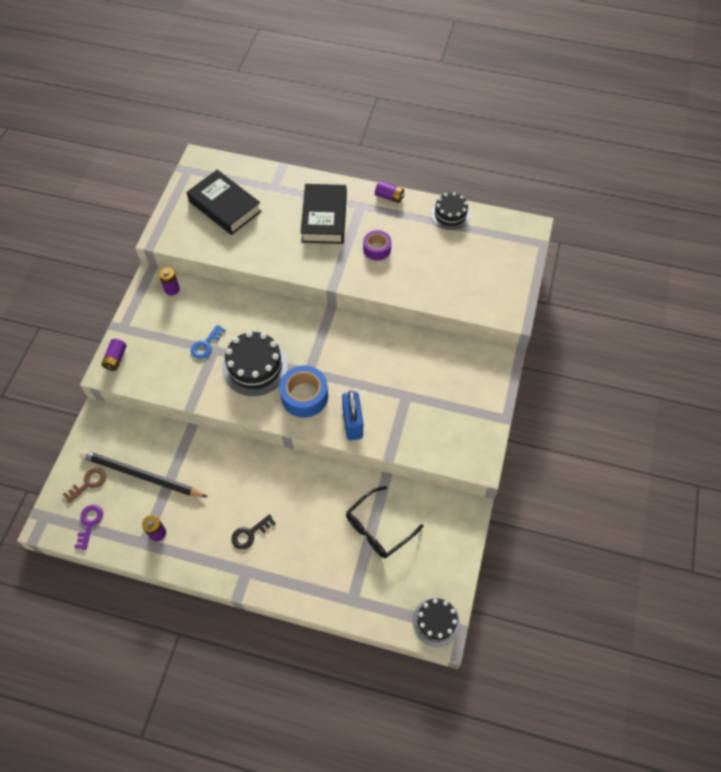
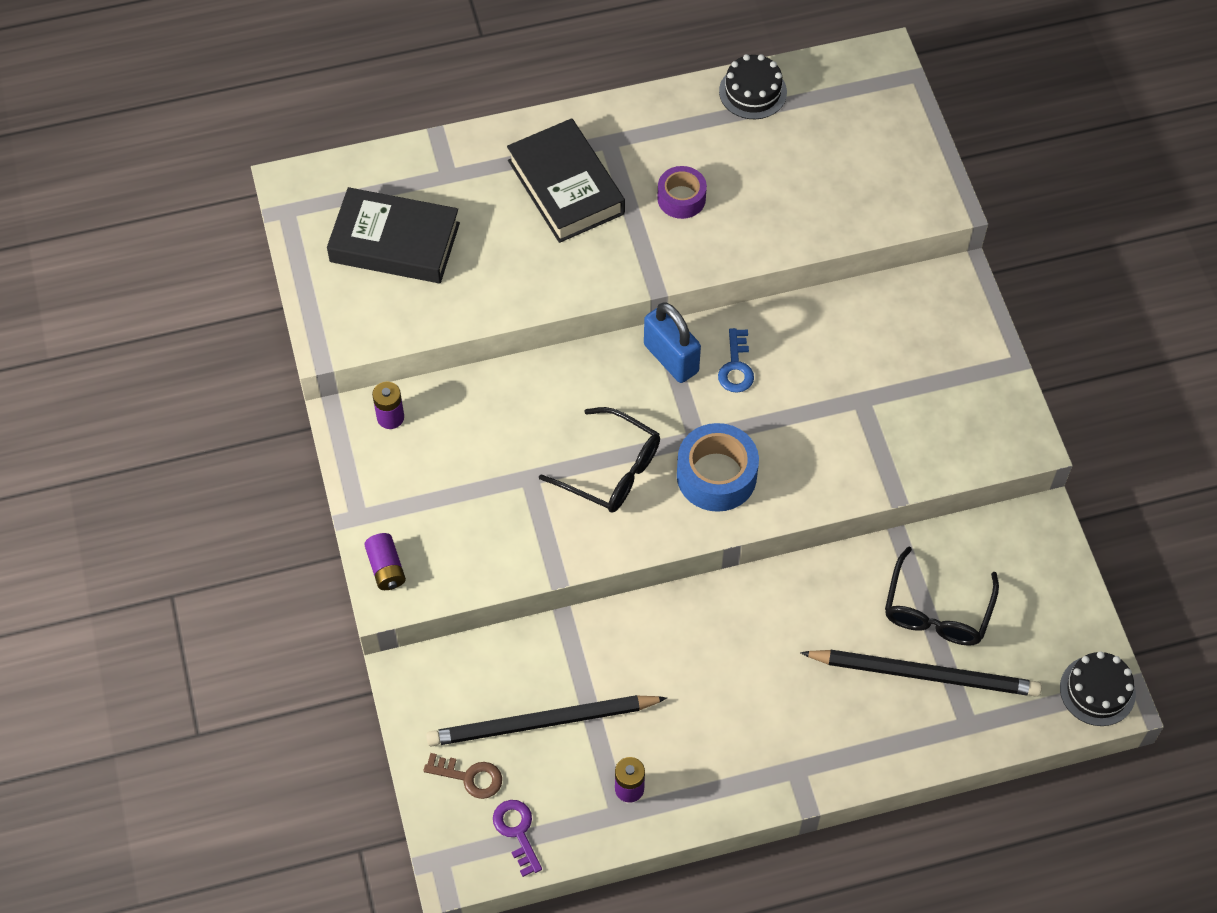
camera: 30 degrees left, 0 degrees up
(88, 483) = (469, 777): brown key -> brown key turned 90 degrees clockwise
(206, 345) = (511, 475): blue key -> blue key (736, 367)
(250, 534) = (763, 716): black key -> none
(255, 367) = (611, 470): black cake -> black glasses
(348, 559) = (925, 674): none -> black pencil
(352, 423) = (813, 478): blue padlock -> blue padlock (671, 358)
(389, 197) = (641, 106): purple battery -> none

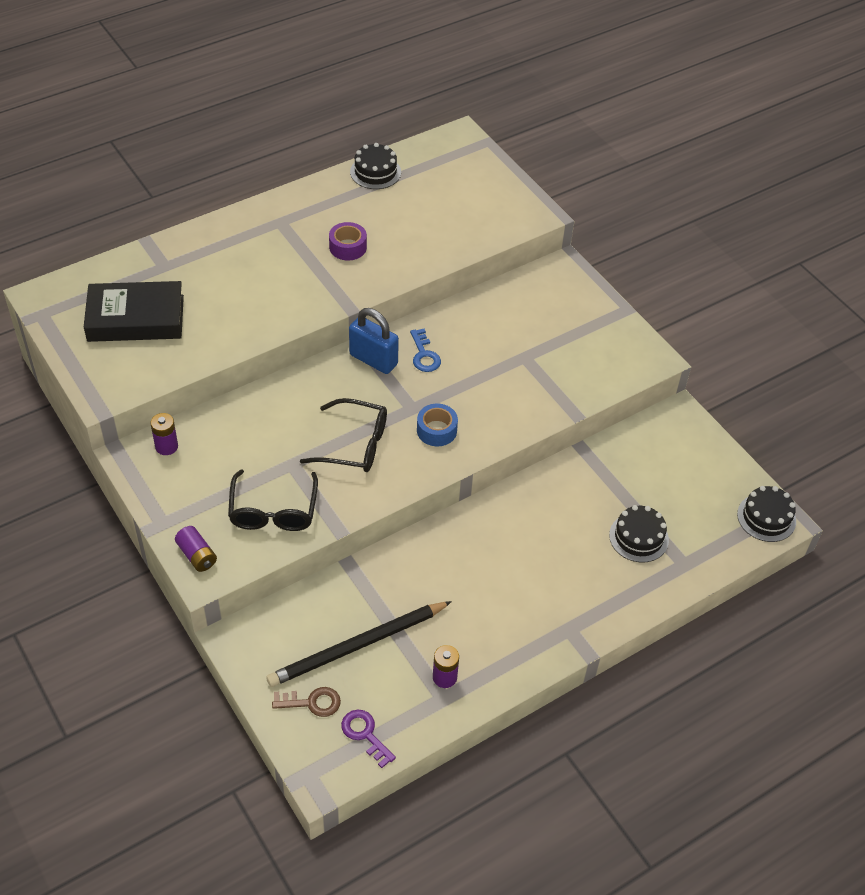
camera: 20 degrees left, 10 degrees down
(566, 187) = (258, 256): black book -> none
(716, 475) = (436, 430): blue tape -> blue tape, size x0.63
(925, 674) = (638, 537): black pencil -> black cake
(937, 610) = (629, 491): black glasses -> black glasses (273, 511)

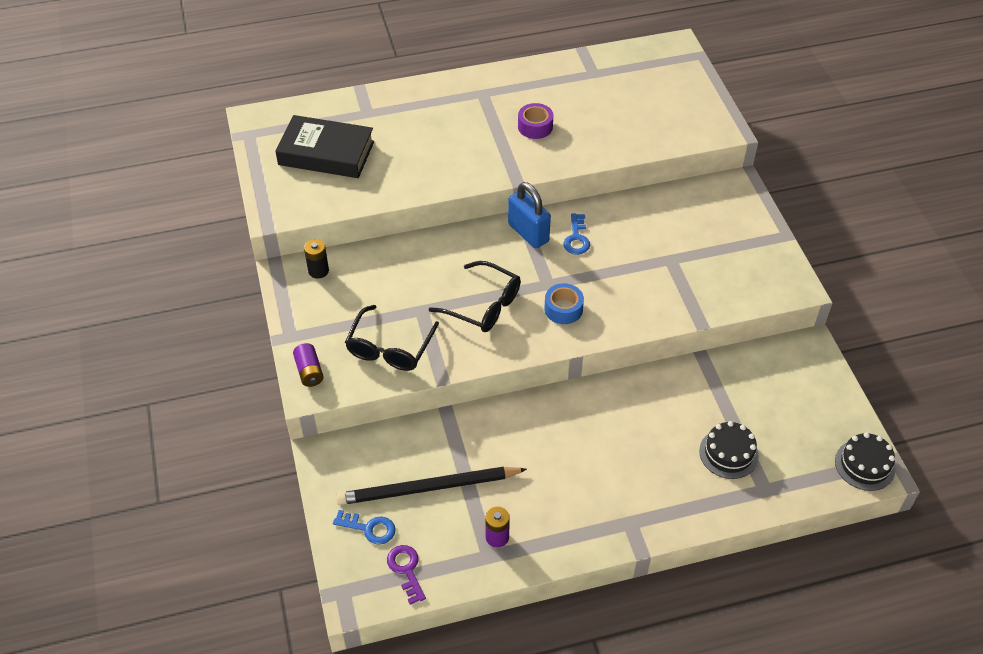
camera: 20 degrees right, 0 degrees up
(166, 446) = (318, 271): purple battery -> black battery
(312, 702) = (369, 528): brown key -> blue key
(375, 172) = (585, 64): black cake -> none

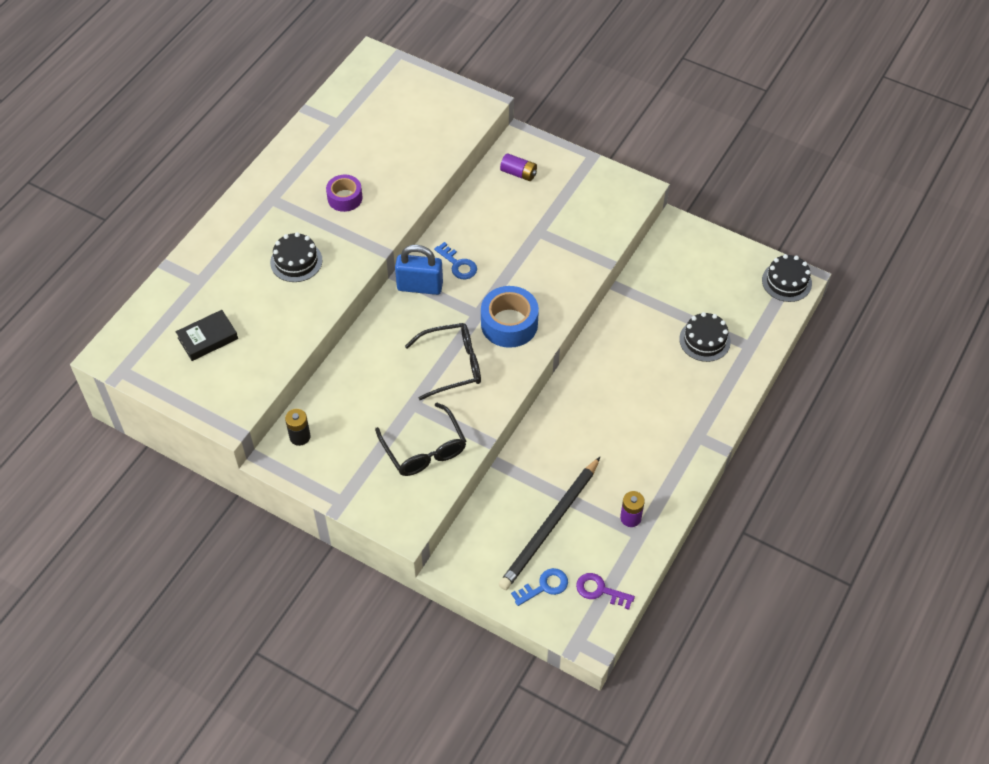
camera: 45 degrees left, 5 degrees up
(309, 371) = (388, 514): purple battery -> purple battery (518, 173)
(326, 153) = (208, 338): black book -> black book, size x0.58
(447, 145) = (296, 261): none -> black cake
(563, 309) = (509, 324): blue tape -> blue tape, size x1.58

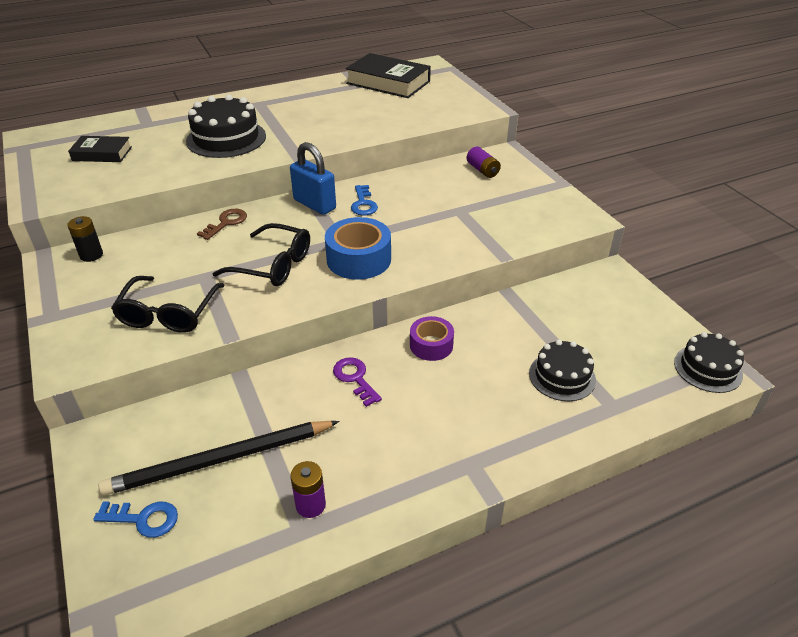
camera: 35 degrees right, 15 degrees down
(296, 261) = (226, 138): black cake -> black cake, size x1.56
(345, 198) = (311, 120): purple tape -> purple tape (431, 345)
(361, 107) = (388, 82): none -> black book
(369, 345) = (226, 223): none -> brown key
(600, 590) = (192, 565): purple key -> purple key (355, 378)

